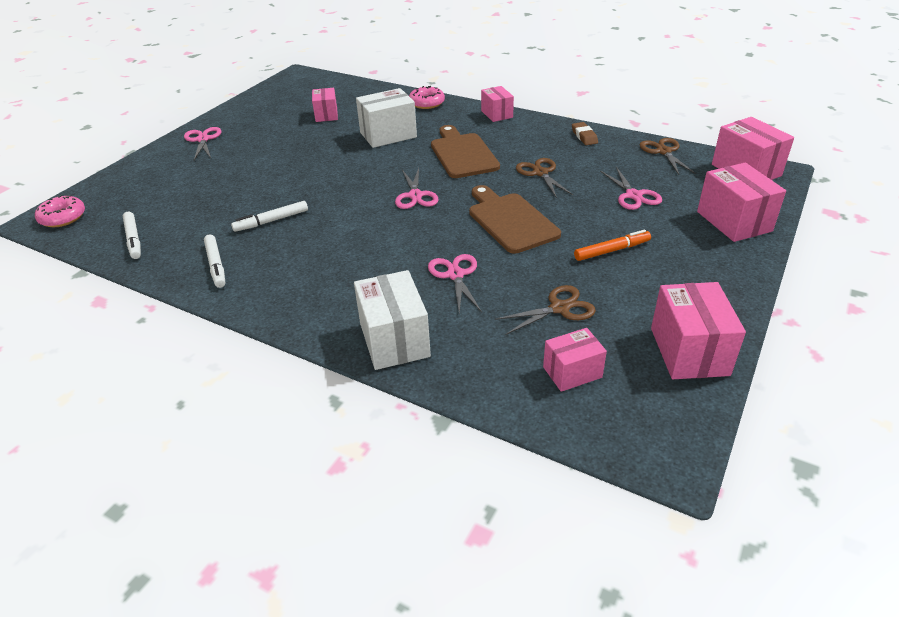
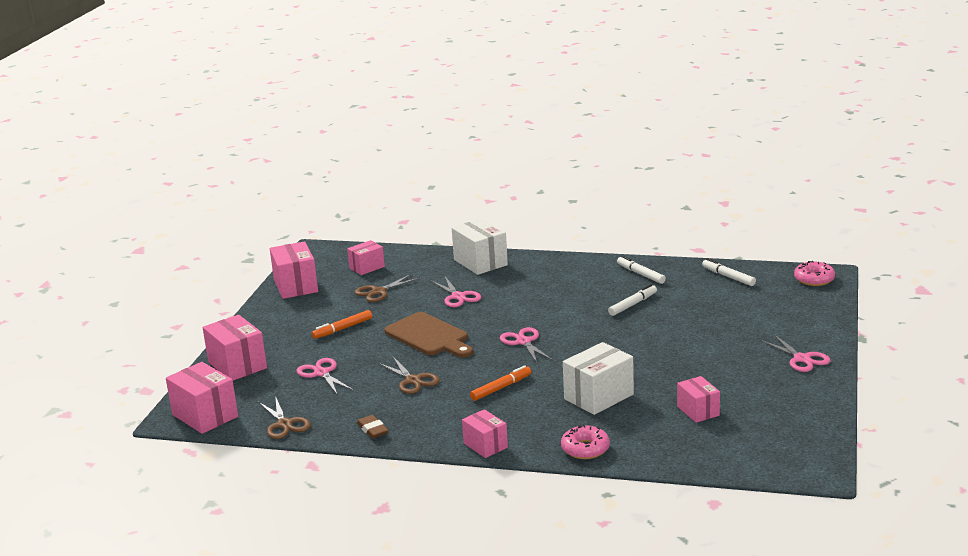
camera: 165 degrees right, 15 degrees down
(462, 154) = (501, 388): brown cutting board -> orange marker

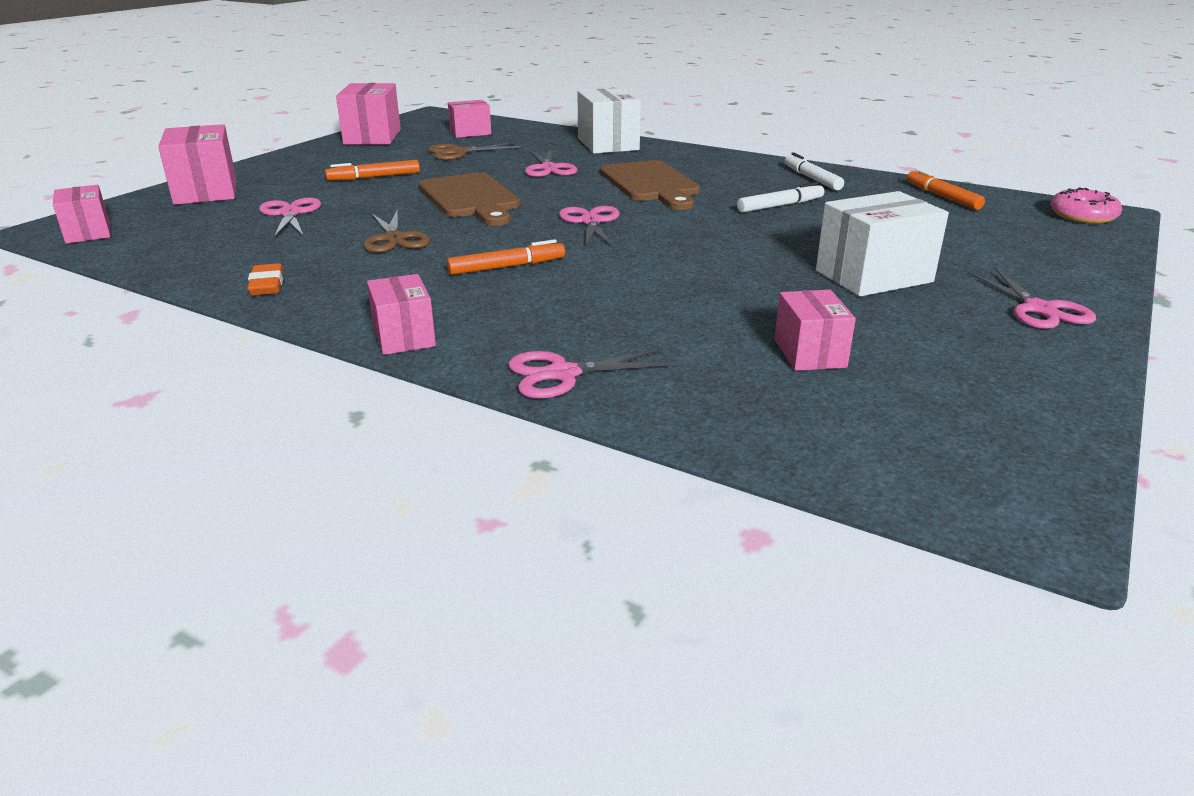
camera: 15 degrees right, 5 degrees up
(205, 416) = (88, 232): pink box -> pink box, size x0.62
(285, 424) = (165, 258): brown scissors -> none
(372, 430) = (267, 285): brown eraser -> orange eraser
(538, 299) = (651, 184): none -> brown cutting board
(585, 449) = (563, 374): pink donut -> pink scissors
(598, 397) = (647, 303): white box -> white box (873, 276)
(728, 277) = (942, 196): white marker -> orange marker

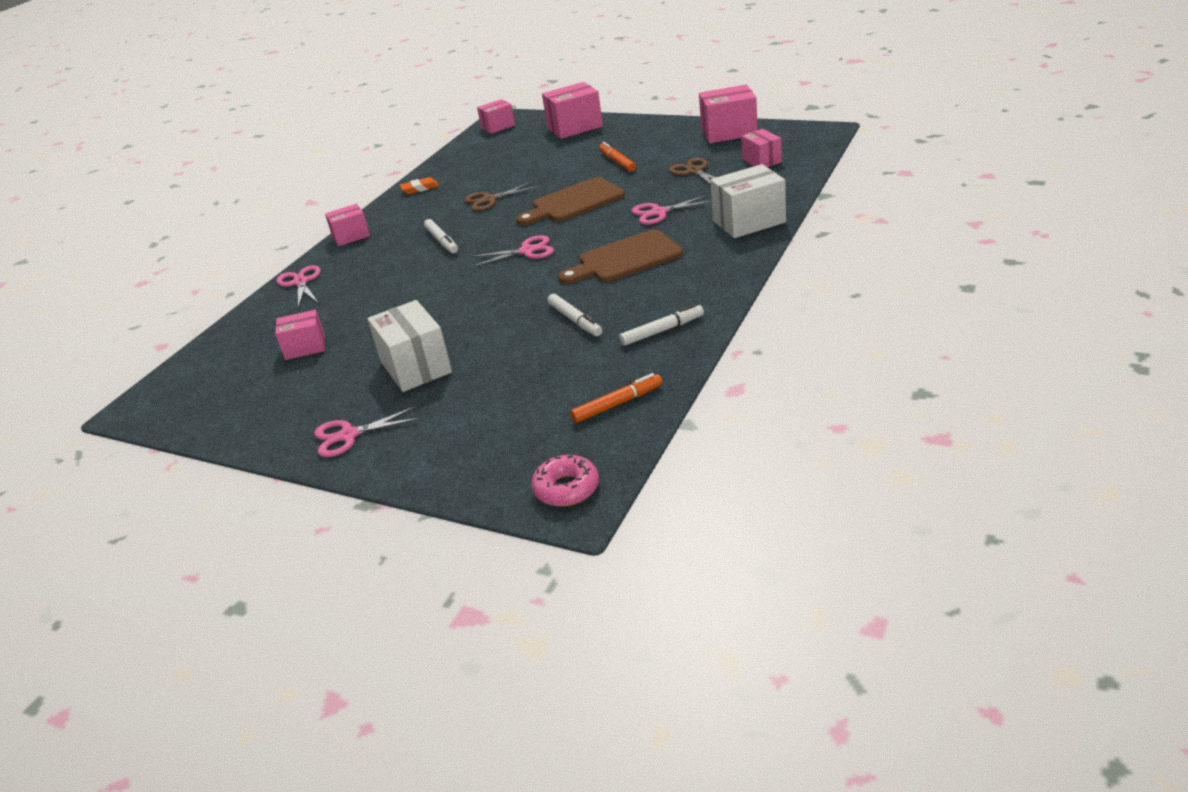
camera: 90 degrees right, 5 degrees up
(290, 214) = (534, 161): pink scissors -> none
(507, 267) = (442, 241): orange marker -> white marker

